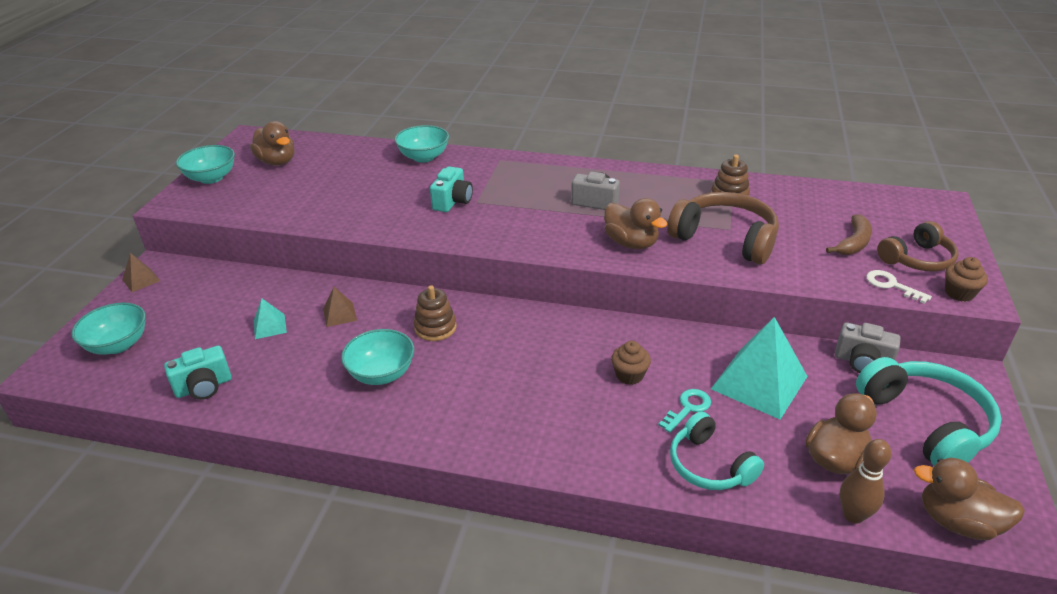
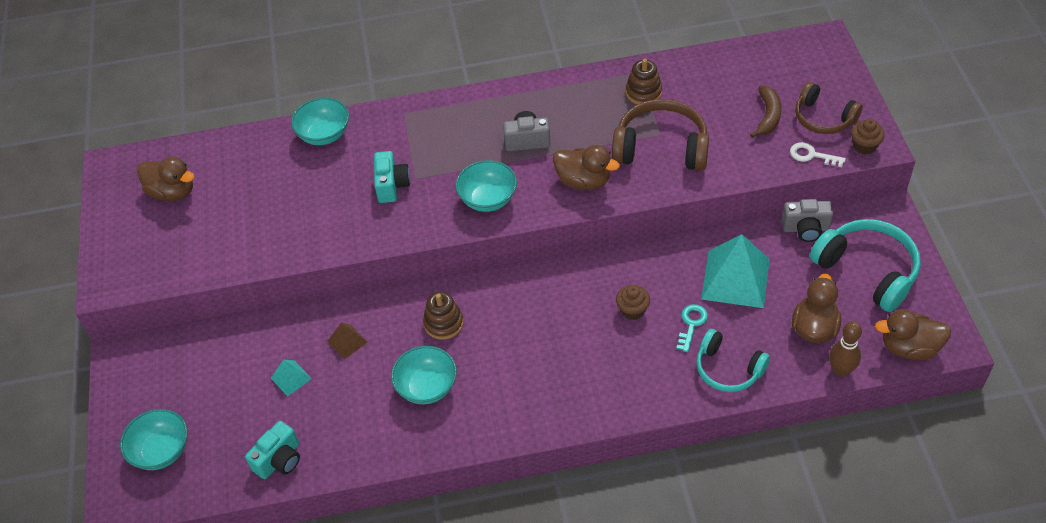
camera: 20 degrees left, 15 degrees up
(141, 280) = (120, 375): brown pyramid -> none
(211, 178) = (119, 238): turquoise bowl -> turquoise bowl (488, 199)
(917, 259) = (823, 118): brown headphones -> brown headphones turned 90 degrees clockwise

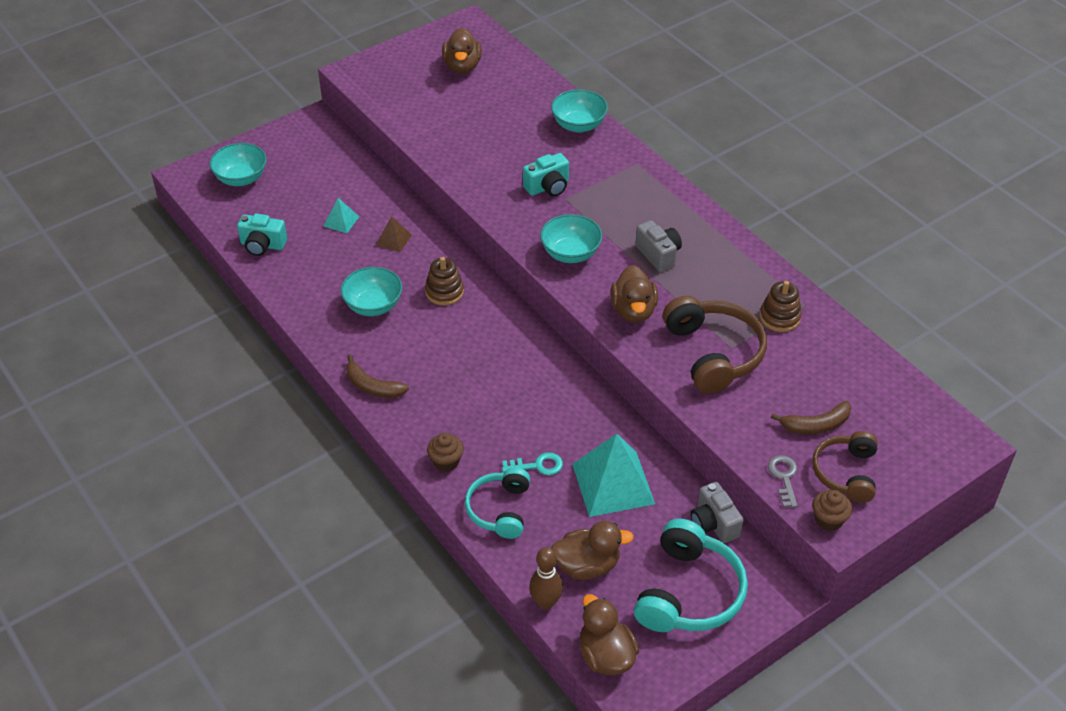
camera: 60 degrees right, 5 degrees down
(533, 420) = (373, 386): none -> brown banana
(632, 310) = (530, 416): brown cupcake -> brown cupcake (446, 461)
(812, 155) = (784, 477): white key -> grey key

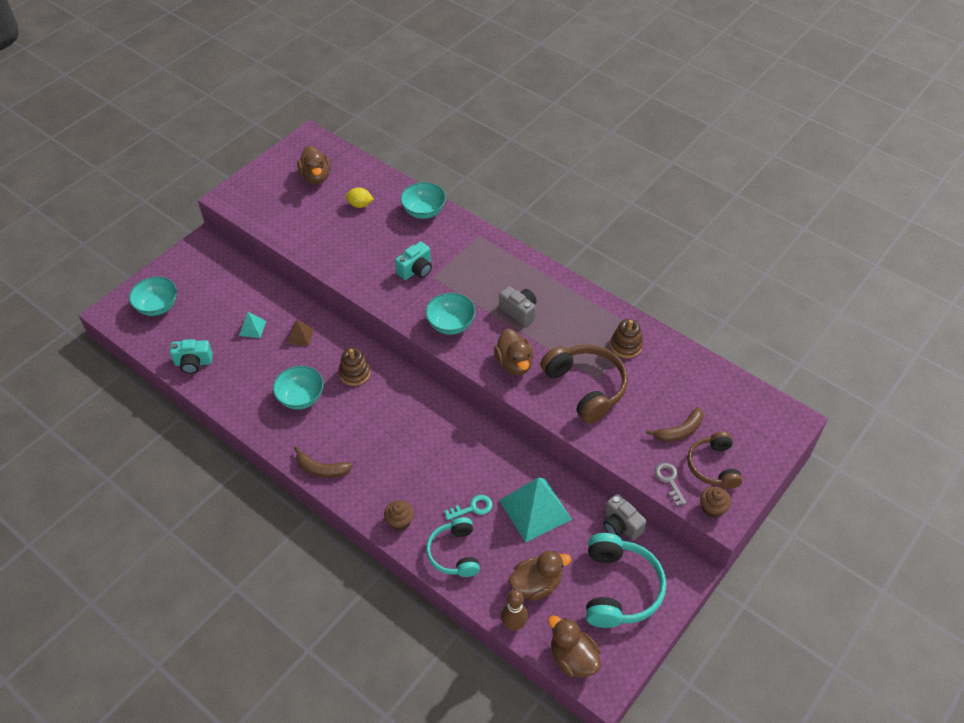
camera: 15 degrees left, 5 degrees up
(504, 105) = (360, 205): none -> yellow lemon

